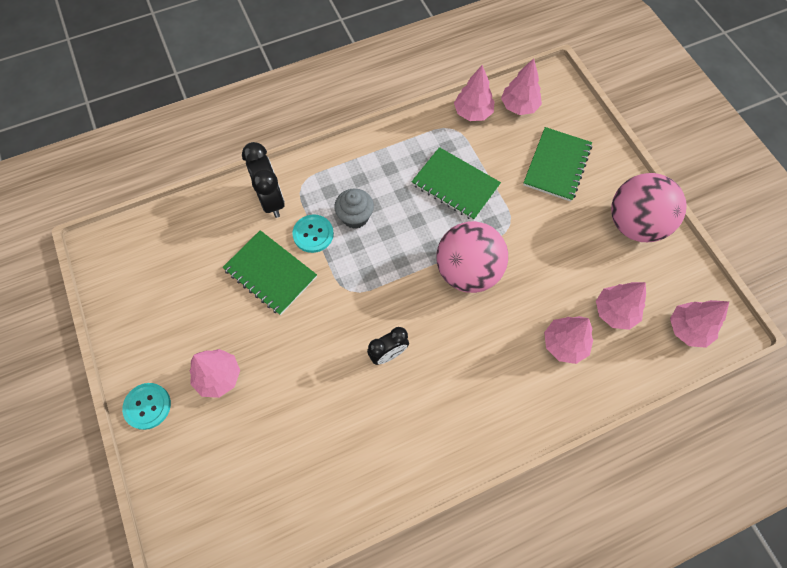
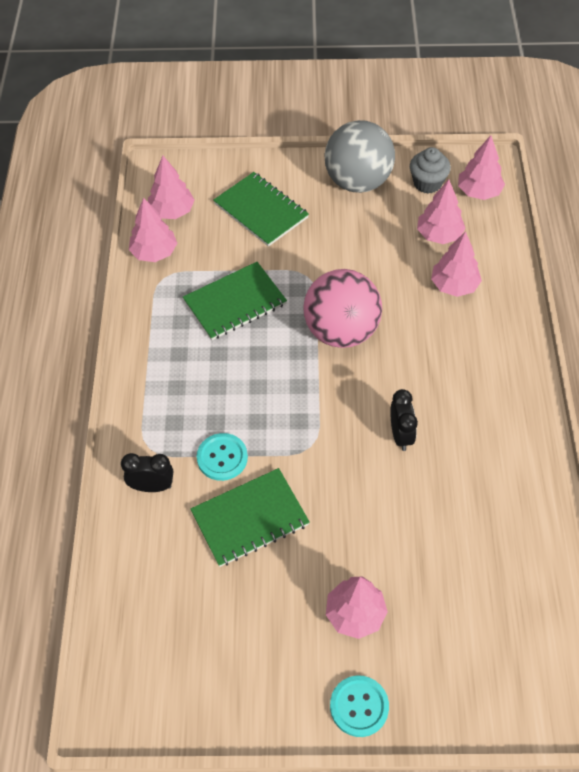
camera: 65 degrees left, 10 degrees down
(271, 200) = (152, 486): black clock -> black clock, size x0.66
(355, 217) = (222, 408): grey cupcake -> grey cupcake (427, 183)
(634, 224) = (358, 182): pink ball -> grey ball

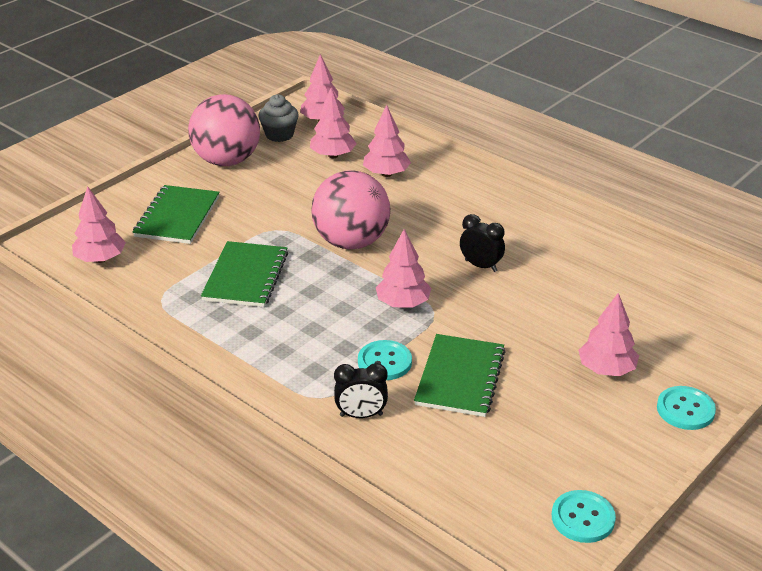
camera: 50 degrees left, 20 degrees down
(152, 486) = (361, 415): black clock -> black clock turned 135 degrees counterclockwise
(154, 253) = (127, 290): pink tree -> pink tree (403, 304)
(166, 709) = (583, 518): none -> turquoise button
(261, 211) = (177, 217): green notebook -> green notebook turned 75 degrees counterclockwise
(358, 182) = (227, 161): grey ball -> pink ball

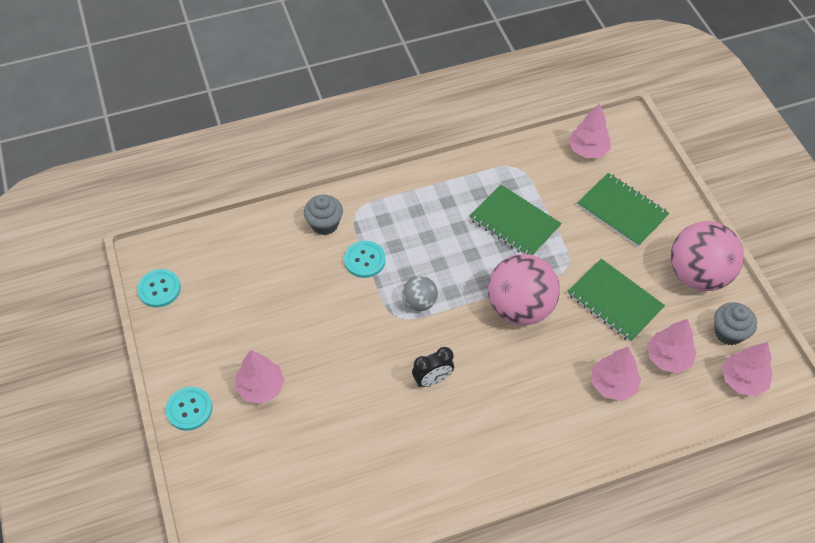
camera: 120 degrees right, 20 degrees up
(361, 415) = (324, 224): black clock -> grey cupcake
(403, 304) = (419, 302): pink tree -> grey ball
(460, 377) = (319, 294): green notebook -> green notebook (614, 301)

